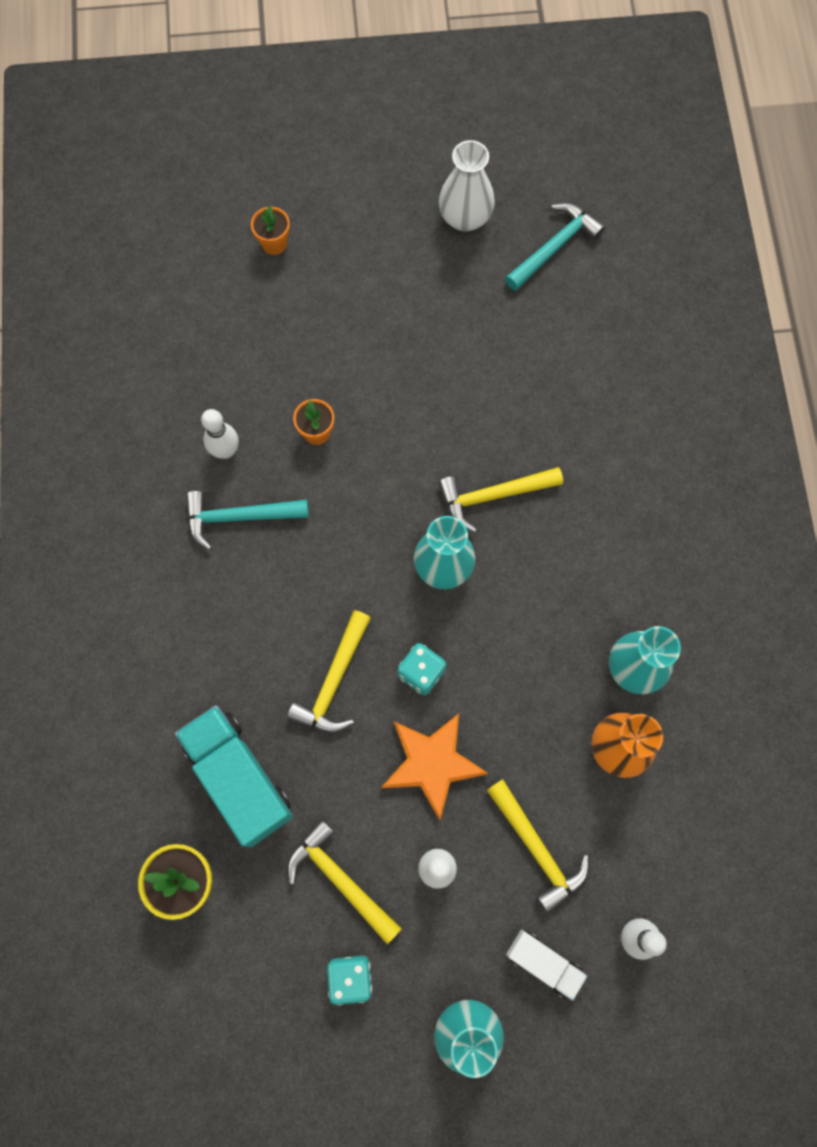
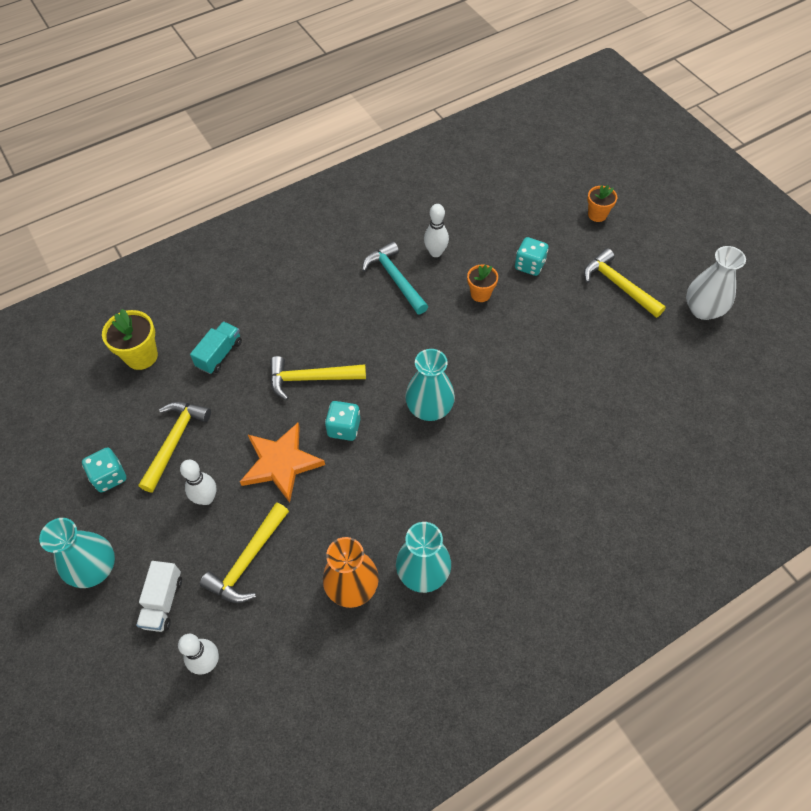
camera: 65 degrees right, 15 degrees down
(239, 778) = (219, 354): turquoise truck -> turquoise truck, size x0.55
(305, 357) = (529, 265): none -> turquoise dice
(492, 496) = (501, 417): yellow hammer -> yellow hammer (618, 285)
(554, 247) = (727, 374): turquoise hammer -> none

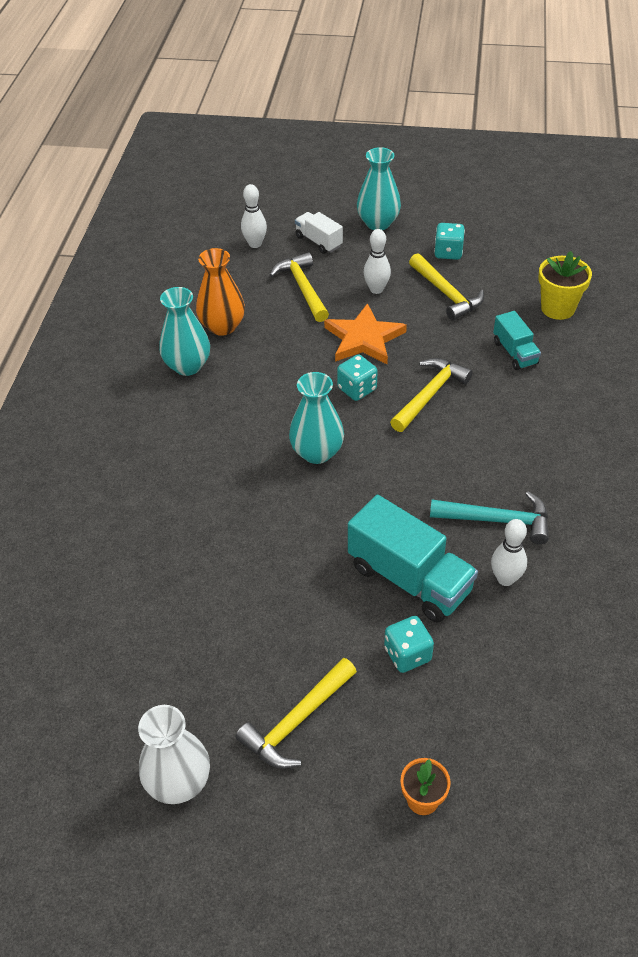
camera: 130 degrees right, 10 degrees down
(480, 294) = (409, 578): orange flower pot -> turquoise truck
(618, 285) = (296, 721): yellow hammer -> yellow hammer turned 135 degrees clockwise

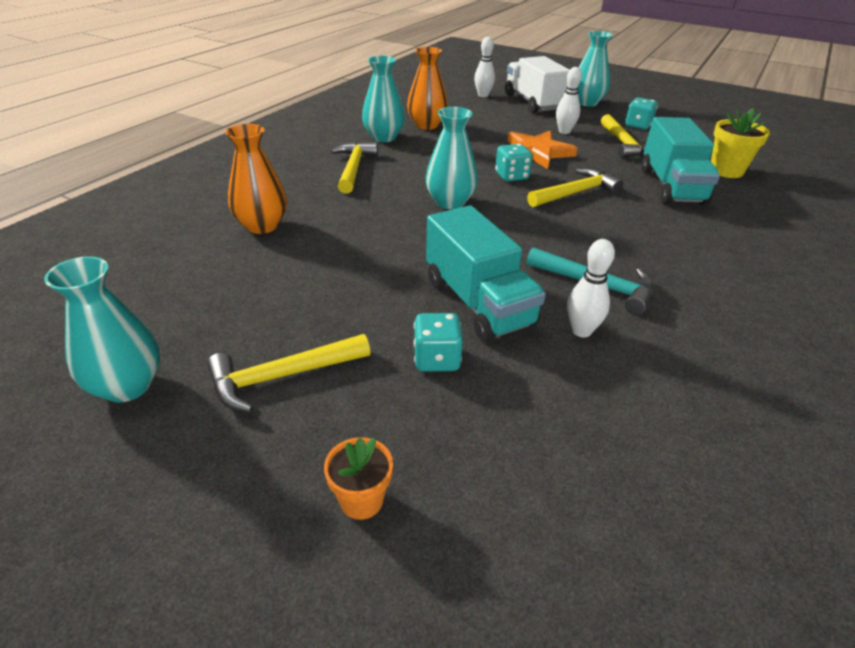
camera: 20 degrees right, 10 degrees down
(153, 554) = (262, 226): none -> orange vase
(179, 781) = (127, 386): white vase -> turquoise vase
(302, 288) = (504, 120): yellow hammer -> yellow hammer (354, 168)
(318, 241) = (533, 102): white truck -> white truck, size x1.82
(514, 352) = (671, 186): turquoise truck -> turquoise truck, size x1.82

